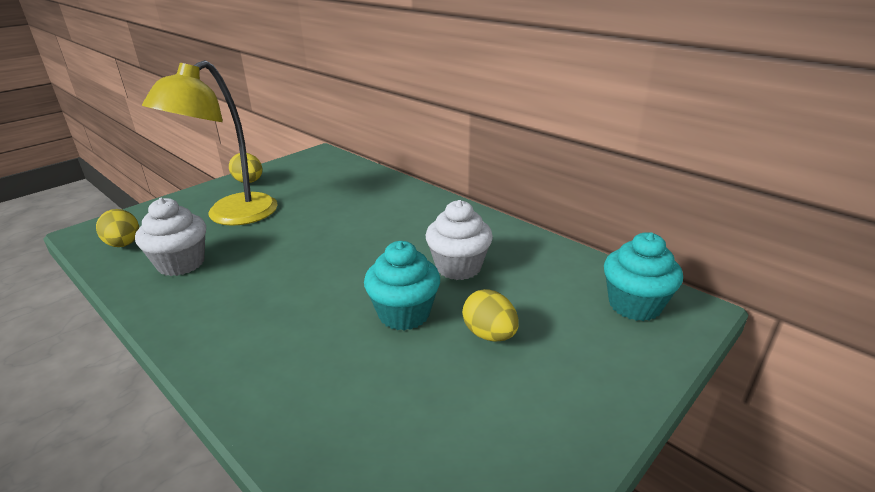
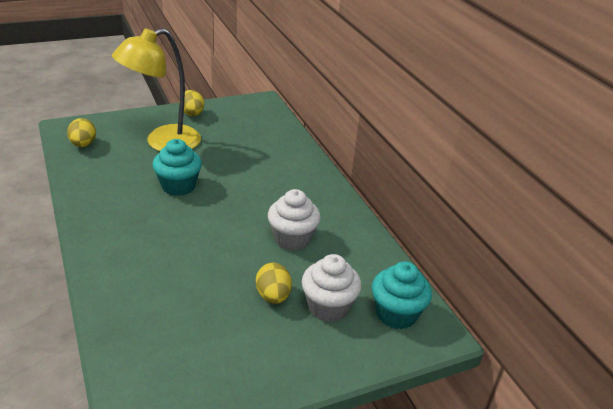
camera: 20 degrees right, 5 degrees up
(181, 263) = (111, 172): white cupcake -> white cupcake (328, 307)
(404, 314) = (228, 261): turquoise cupcake -> turquoise cupcake (178, 186)

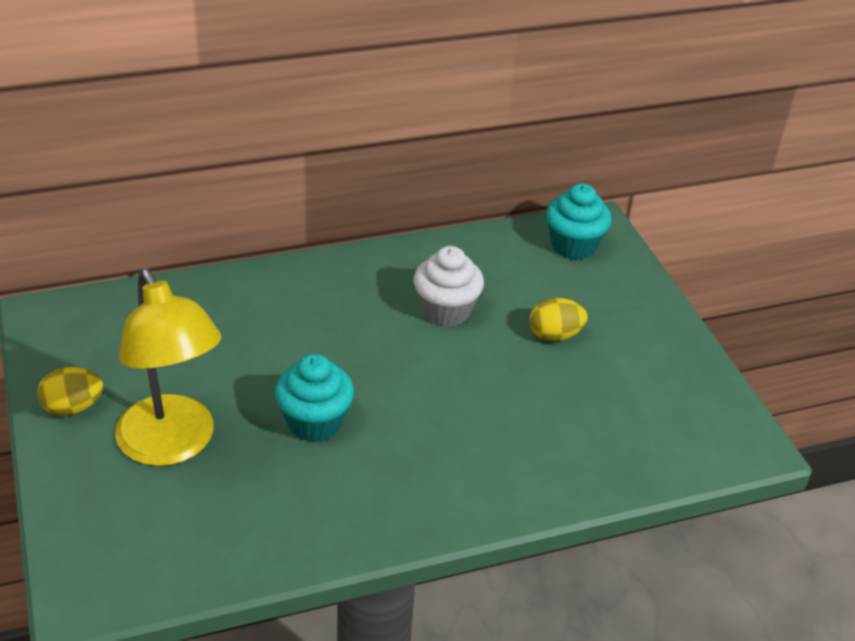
camera: 85 degrees left, 5 degrees up
(83, 145) = (161, 559): yellow egg -> none
(328, 307) = (568, 293): white cupcake -> none

